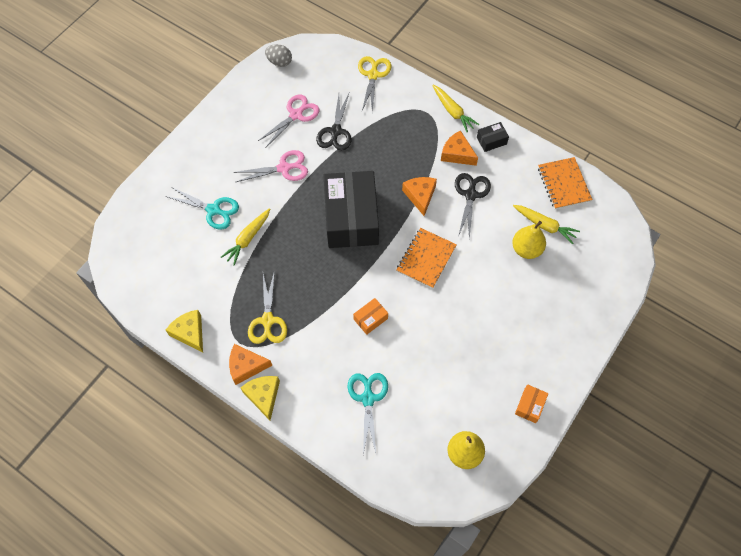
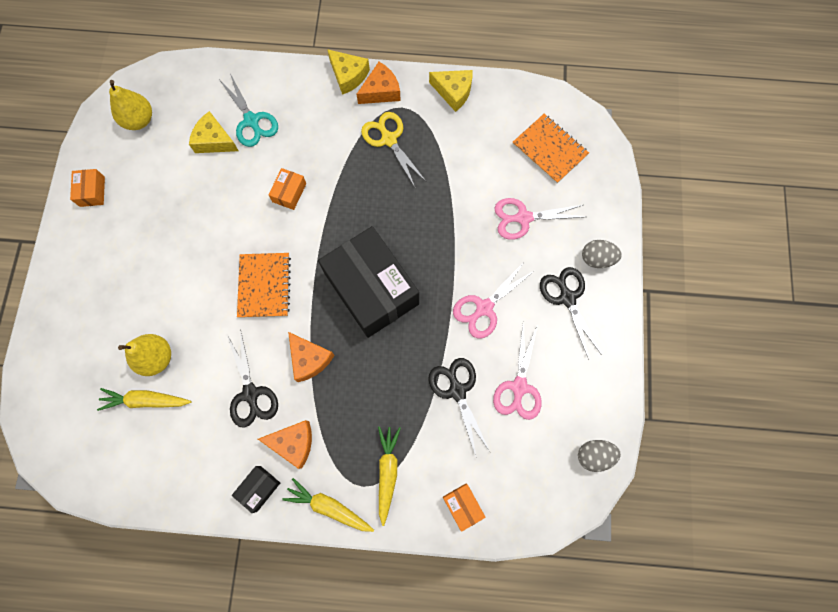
camera: 150 degrees right, 10 degrees up
(187, 159) = (596, 259): none -> grey egg
(213, 210) = (523, 218): turquoise scissors -> pink scissors
(226, 147) = (567, 298): none -> black scissors
(248, 239) = (465, 207): yellow carrot -> yellow carrot (387, 472)
(373, 75) = (463, 506): yellow scissors -> orange box
(408, 397) = (214, 140): none -> yellow cheese
(563, 184) = (142, 473): orange notebook -> orange notebook (549, 150)

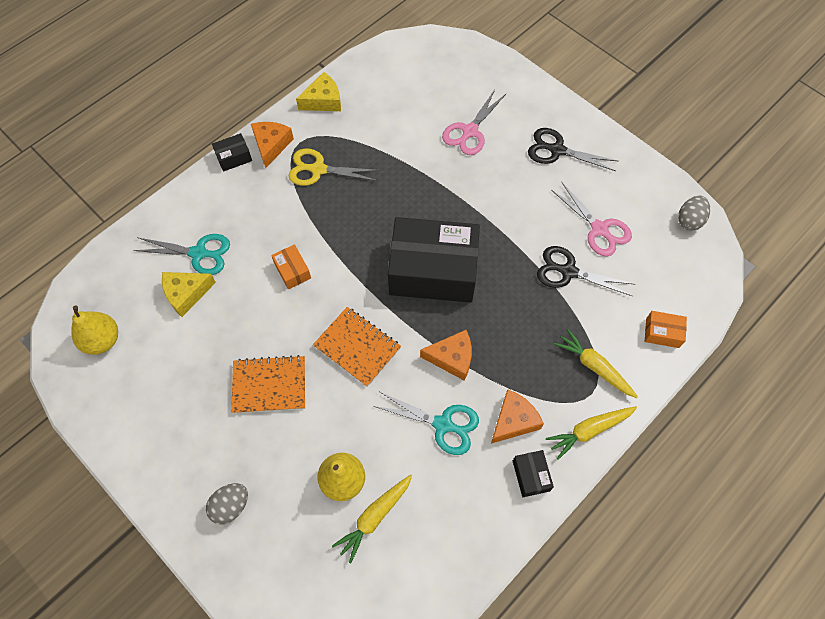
camera: 50 degrees left, 10 degrees down
(92, 191) = (130, 428): orange box -> none
(250, 393) = (443, 424): black scissors -> turquoise scissors
(348, 75) = (234, 157): yellow cheese -> black box
(484, 308) = (518, 206): pink scissors -> none
(549, 150) = (432, 77): orange notebook -> orange notebook (269, 385)
(596, 259) = (543, 111): grey egg -> grey egg (231, 506)

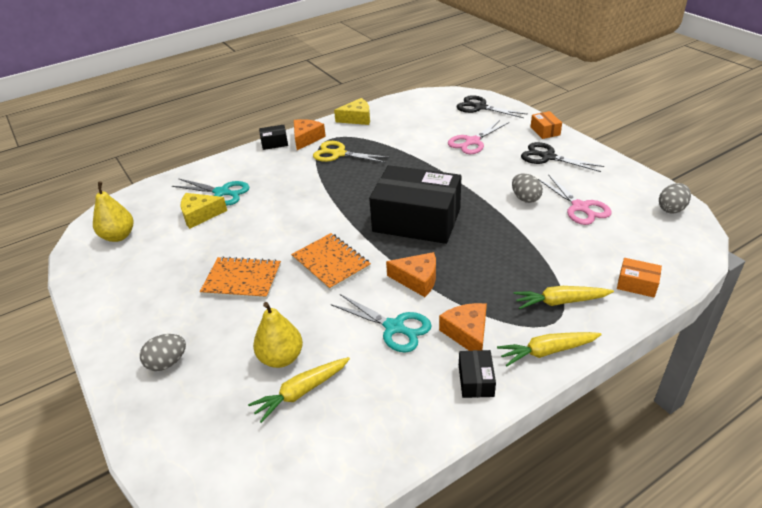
camera: 15 degrees right, 25 degrees down
(292, 271) = (293, 209): orange box -> orange box (545, 131)
(513, 421) = (467, 333): orange cheese -> orange cheese turned 75 degrees counterclockwise
(541, 222) = (525, 198): none -> grey egg
(568, 271) = (545, 232): black scissors -> black scissors (480, 107)
(594, 367) = (560, 302): yellow carrot -> yellow carrot turned 60 degrees counterclockwise

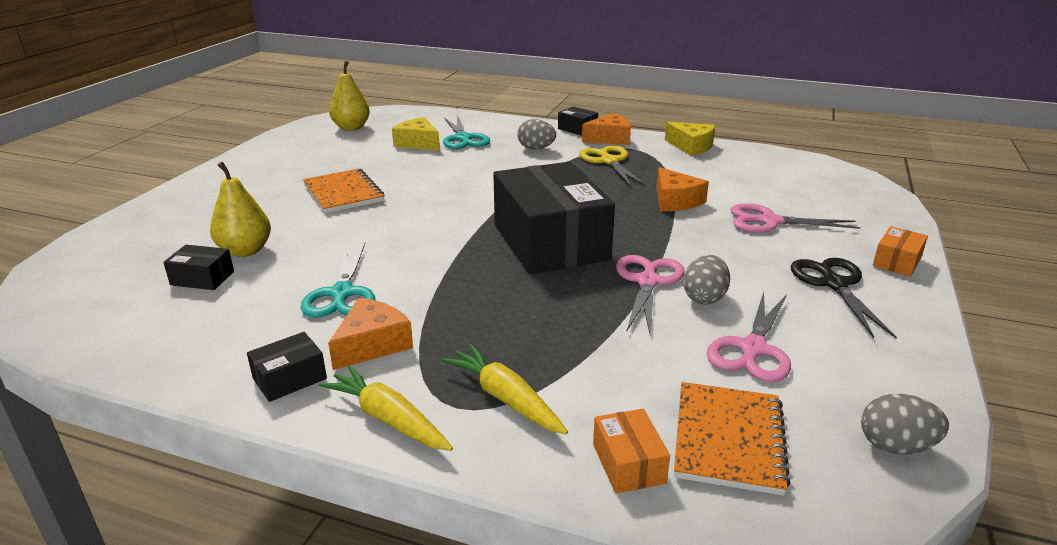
camera: 50 degrees right, 10 degrees down
(167, 363) = (203, 205): grey egg -> grey egg (536, 148)
(301, 392) = (202, 278): yellow carrot -> black box
(331, 263) = (415, 223): orange notebook -> orange notebook (728, 439)
(417, 279) = (439, 279): orange cheese -> orange cheese (675, 201)
(480, 107) = (858, 201): black scissors -> none
(494, 208) = (648, 282): none -> pink scissors

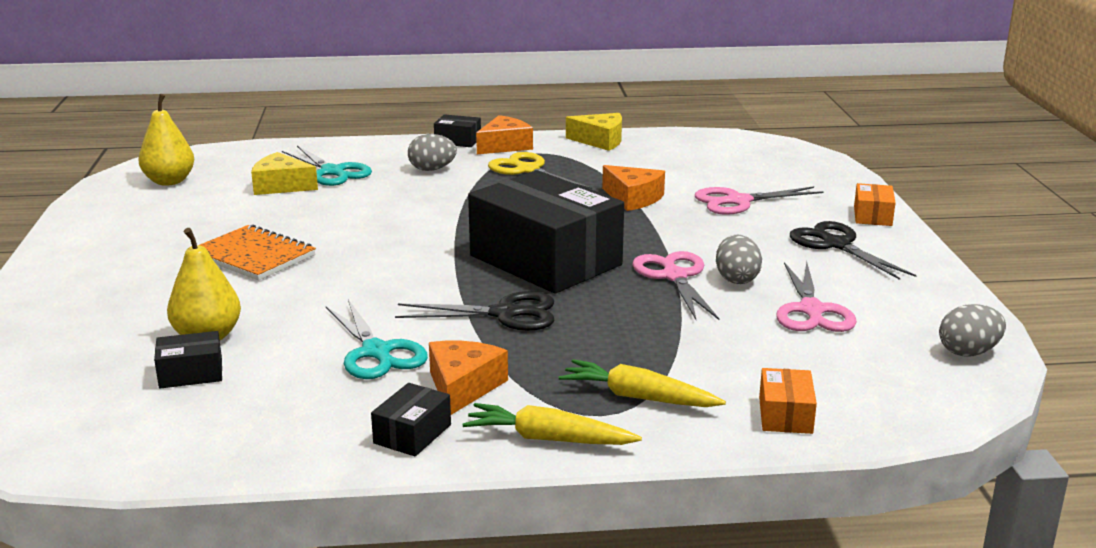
camera: 25 degrees left, 5 degrees down
(471, 283) = (504, 314): none -> black scissors
(628, 463) = (785, 415): orange box -> orange box turned 45 degrees clockwise
(728, 439) = (846, 379): orange notebook -> none

